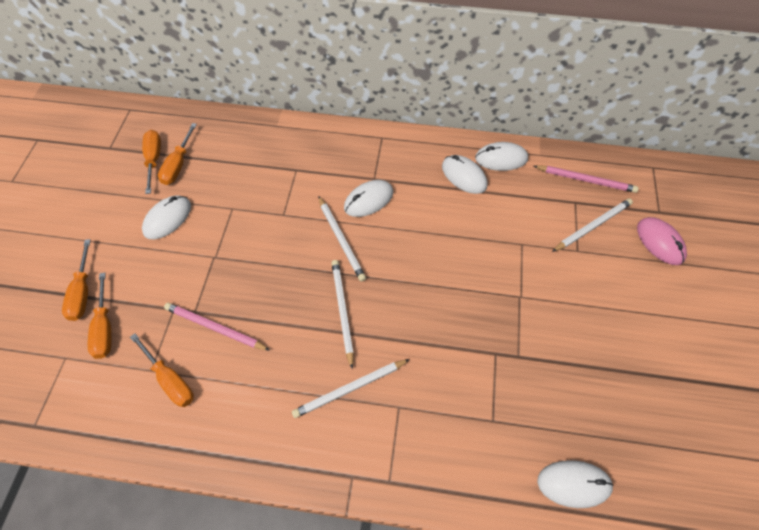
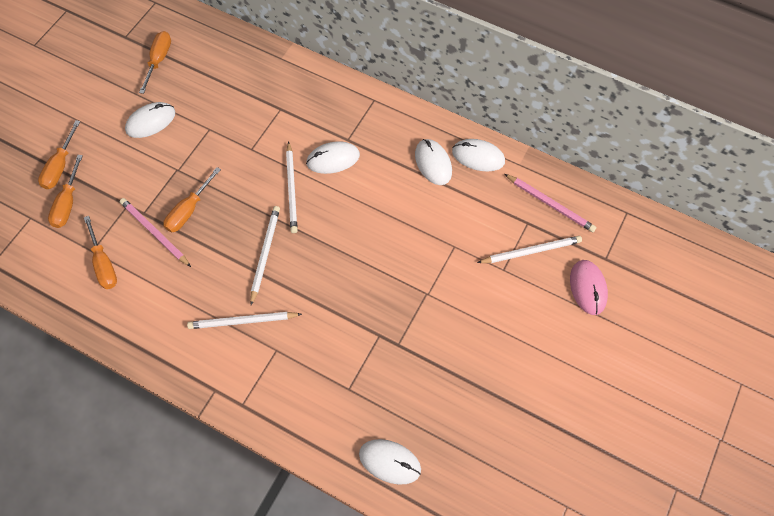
camera: 20 degrees right, 5 degrees up
(178, 165) = (177, 72): orange screwdriver -> orange screwdriver (188, 211)

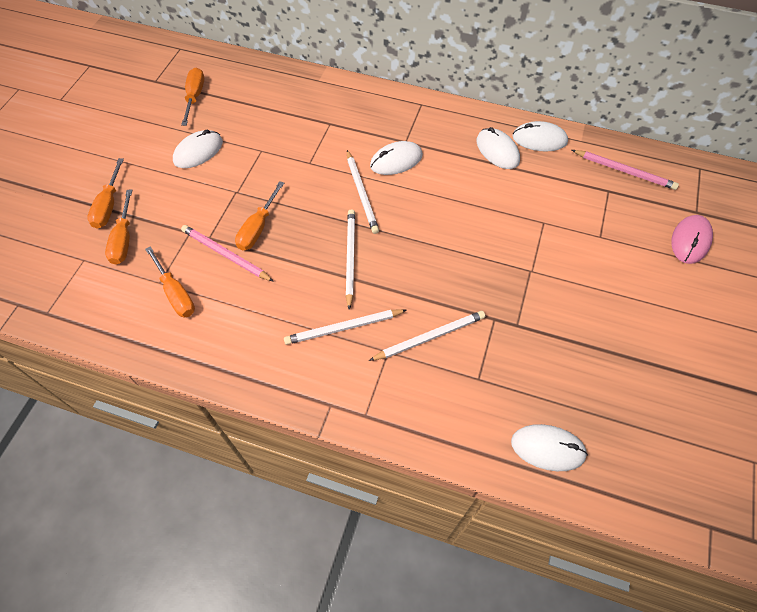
camera: 10 degrees left, 5 degrees down
(531, 251) = (621, 215): white pencil -> white pencil (430, 337)
(588, 288) = (690, 241): pink mouse -> pink mouse turned 45 degrees clockwise

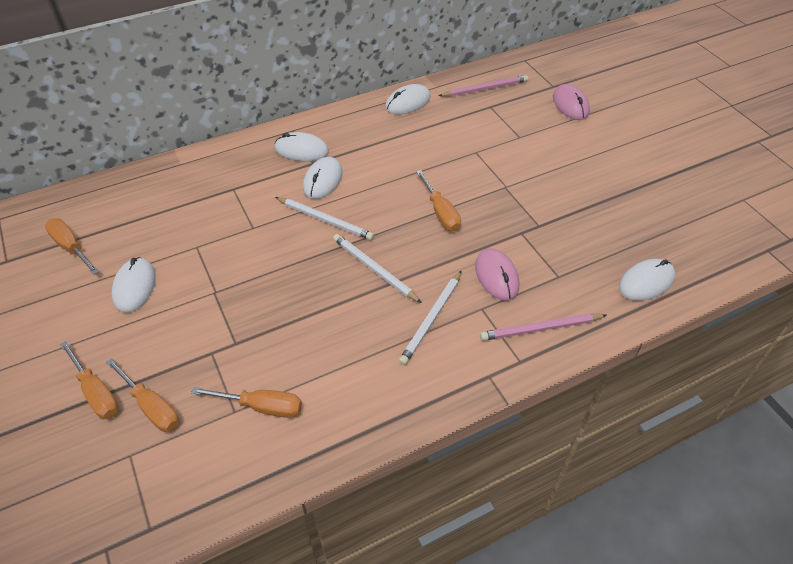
camera: 45 degrees left, 10 degrees down
(225, 254) = (268, 344): pink pencil -> pink pencil (540, 329)
(257, 228) = (271, 304): orange screwdriver -> orange screwdriver (441, 213)
(430, 337) = (496, 276): white pencil -> pink mouse
(497, 151) = (389, 127): white mouse -> white mouse (301, 150)

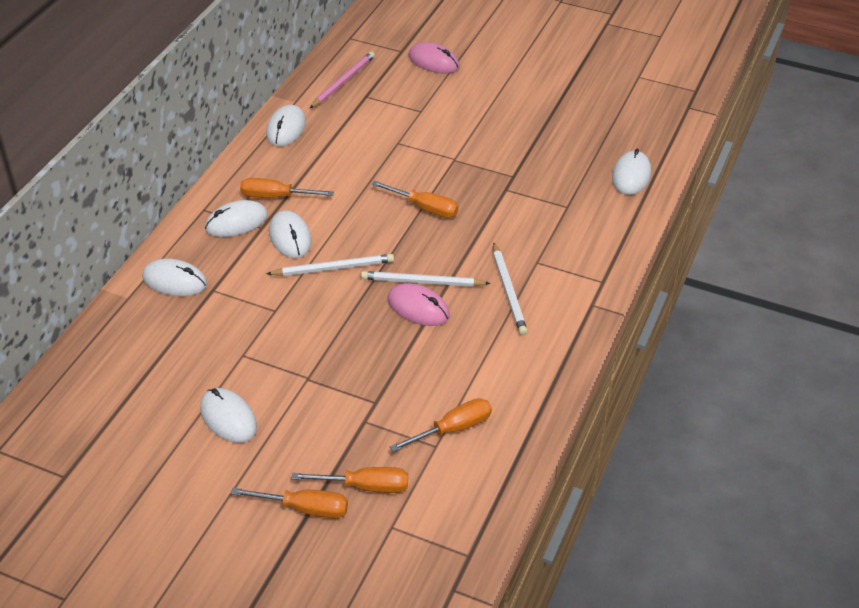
camera: 40 degrees left, 5 degrees down
(71, 247) = (116, 426): orange screwdriver -> orange screwdriver (275, 196)
(218, 169) = (175, 281): none -> white mouse
(496, 276) = (522, 232): pink mouse -> pink mouse (418, 307)
(540, 329) = (593, 251): pink pencil -> none

